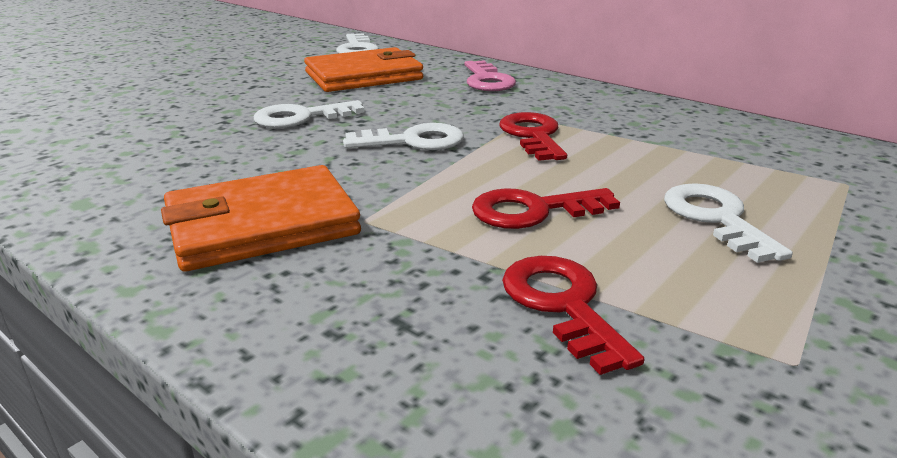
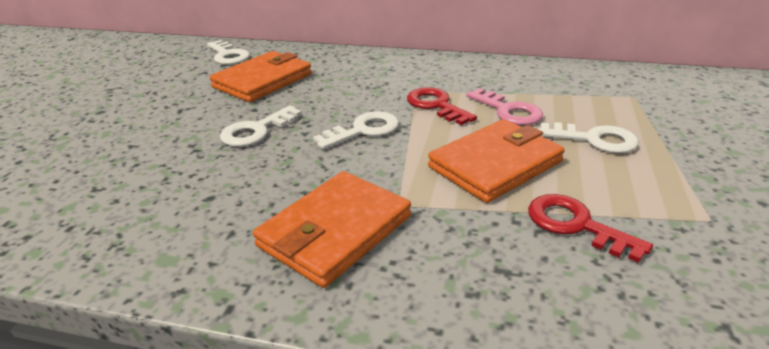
camera: 25 degrees left, 5 degrees up
(487, 80) = (358, 65): pink key -> pink key (508, 111)
(533, 211) = (495, 164): red key -> orange wallet
(716, 218) = (594, 139): white key -> white key turned 150 degrees clockwise

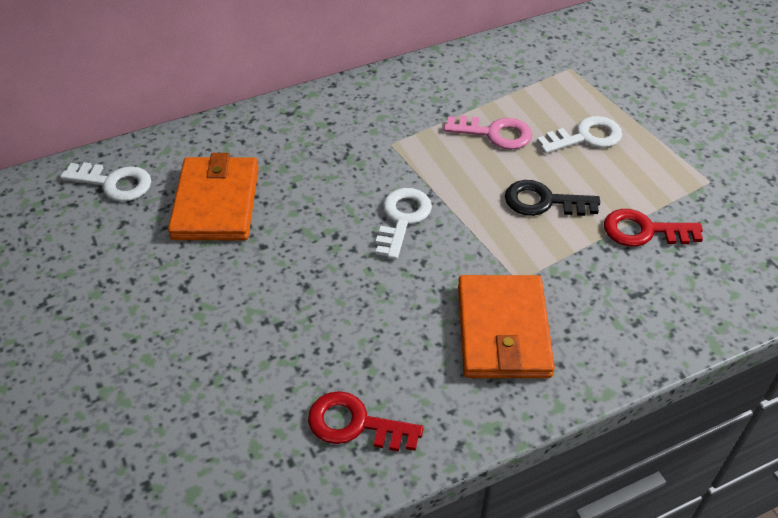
camera: 40 degrees left, 15 degrees up
(256, 131) = (305, 271): white key -> none
(436, 105) = (429, 155): red key -> red key (355, 424)
(495, 164) = (543, 202): orange wallet -> black key

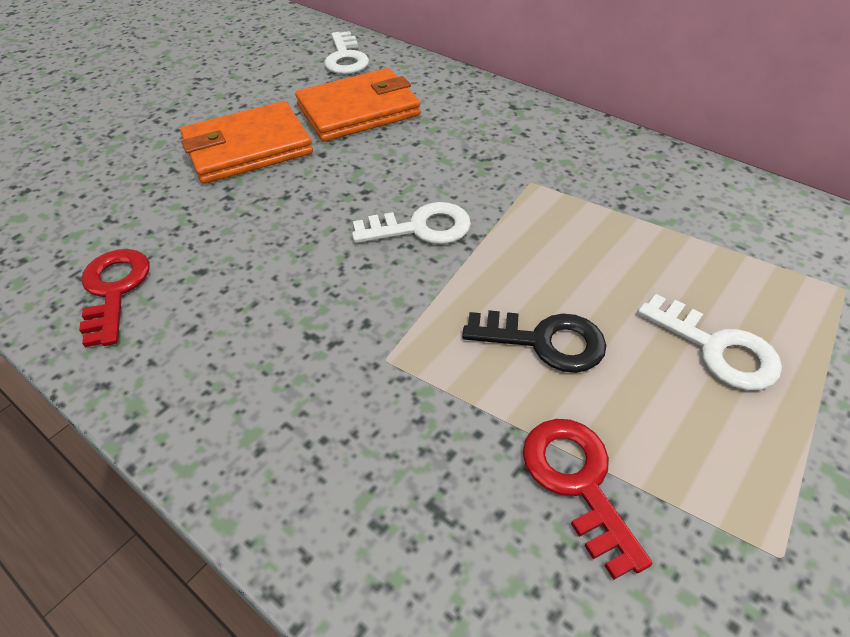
camera: 65 degrees right, 0 degrees up
(495, 133) = (629, 255): pink key -> none
(503, 331) = (291, 370): orange wallet -> orange wallet (247, 148)
(543, 202) = (545, 341): black key -> black key turned 120 degrees clockwise

